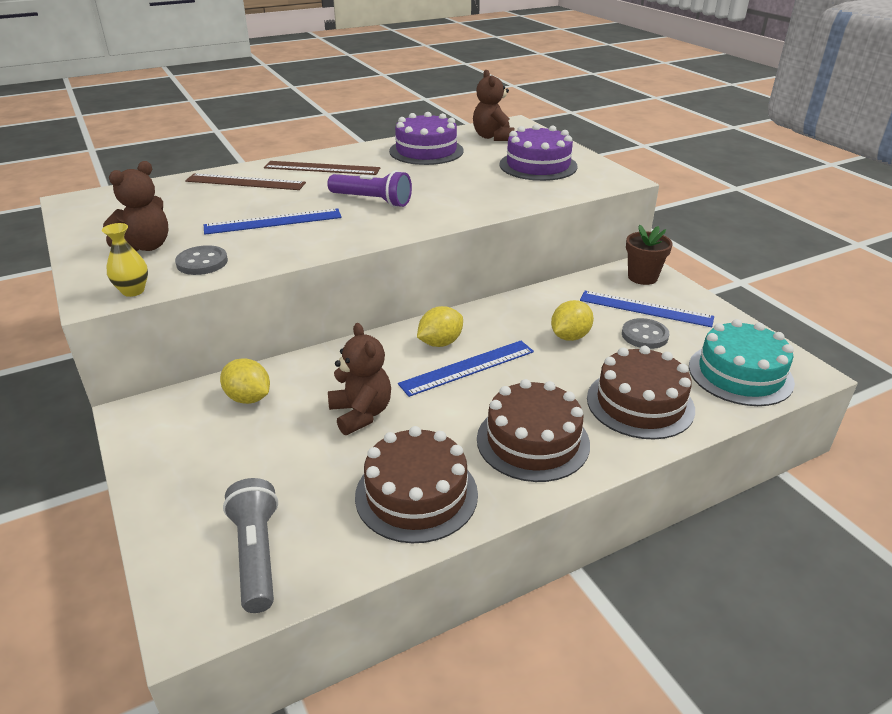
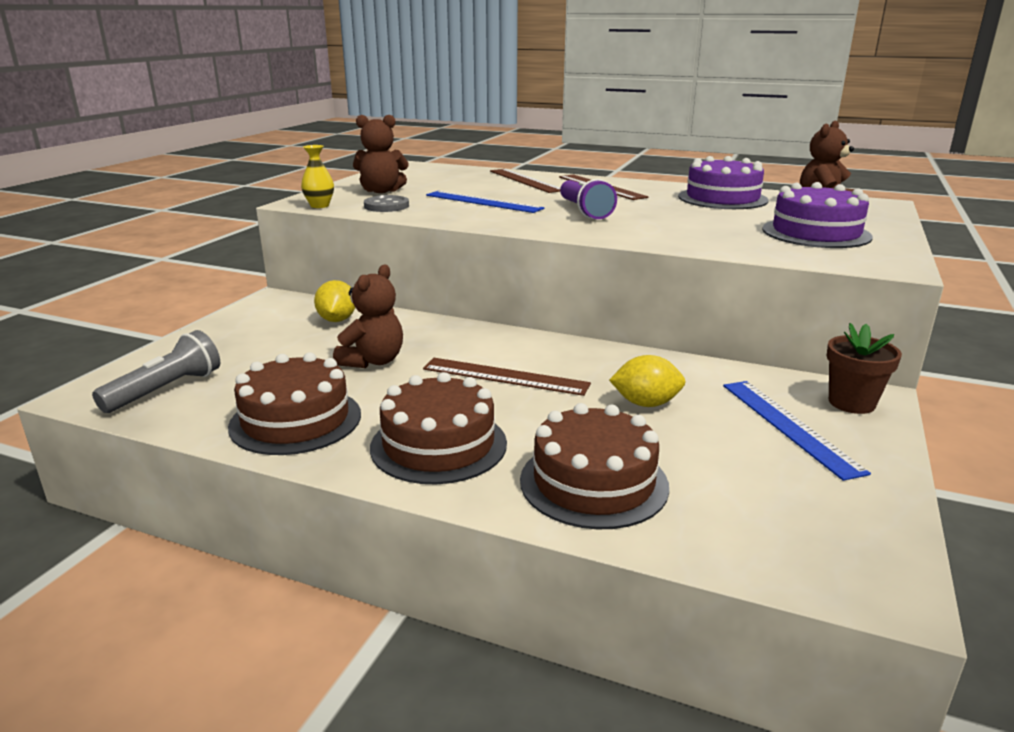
camera: 50 degrees right, 10 degrees down
(440, 343) = (522, 352): yellow lemon -> none
(467, 367) = (505, 376): blue ruler -> brown ruler
(644, 335) = (732, 443): grey button -> none
(740, 374) = (777, 534): turquoise cake -> none

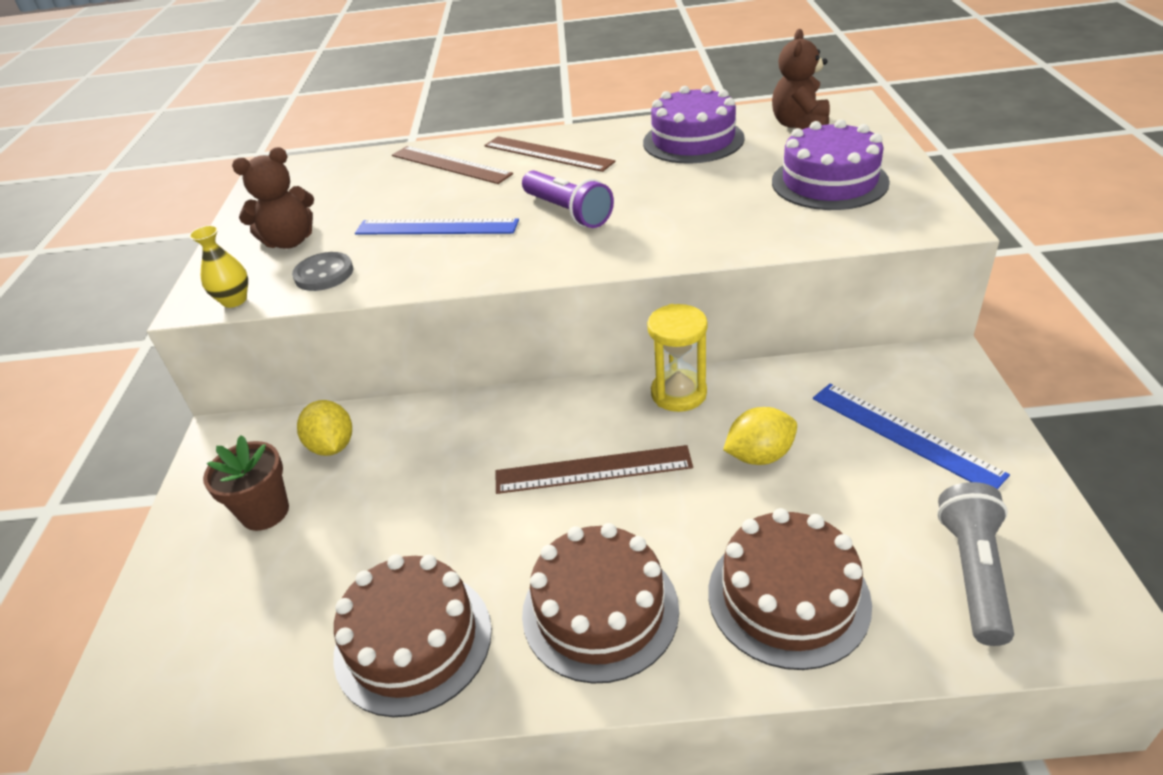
camera: 20 degrees left, 15 degrees up
(166, 390) = (209, 659): grey flashlight -> grey flashlight (973, 573)
(373, 361) = (429, 502): brown teddy bear -> none
(611, 356) = (678, 393): none -> yellow hourglass
(851, 403) = (936, 378): brown flower pot -> brown flower pot (265, 512)

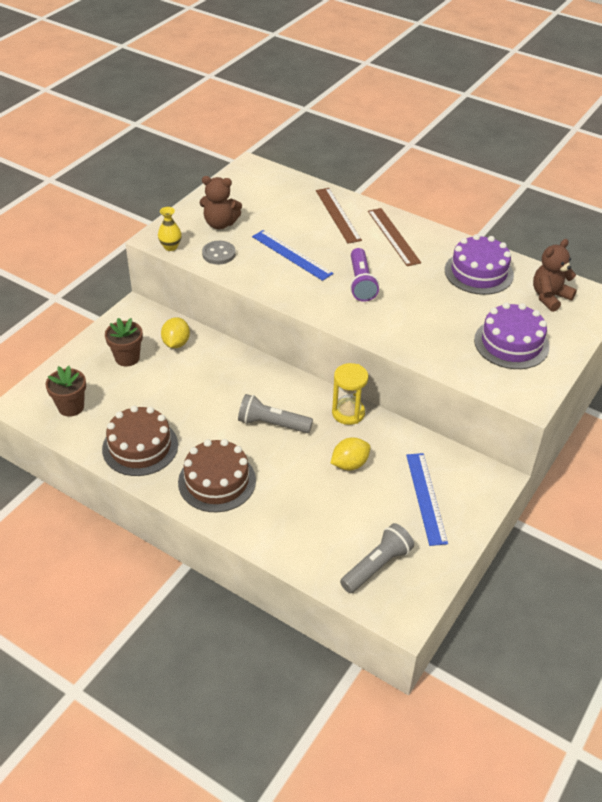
camera: 30 degrees right, 5 degrees up
(219, 654) = (71, 407): none -> brown flower pot
(593, 470) = (272, 424): brown ruler -> grey flashlight
(759, 455) = (349, 464): yellow lemon -> yellow lemon turned 45 degrees counterclockwise
(788, 597) = (292, 524): brown cake -> none

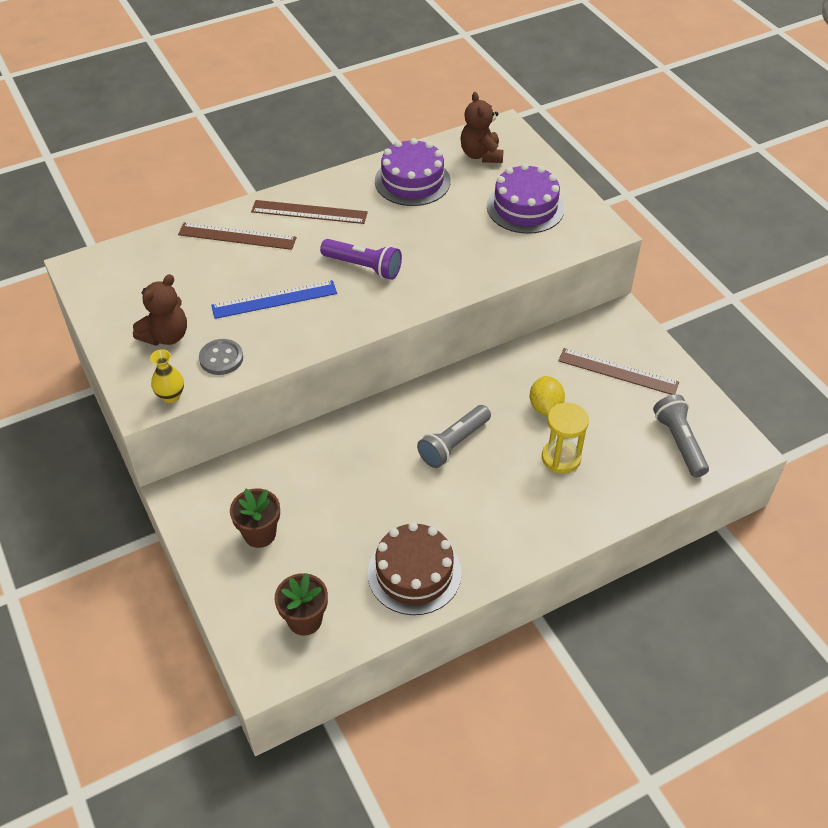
camera: 60 degrees left, 5 degrees up
(176, 343) = (269, 478): yellow lemon -> none
(217, 481) = (506, 522): brown cake -> none
(348, 413) = (477, 378): yellow hourglass -> yellow hourglass (561, 458)
(426, 498) = (618, 371): blue ruler -> brown ruler

